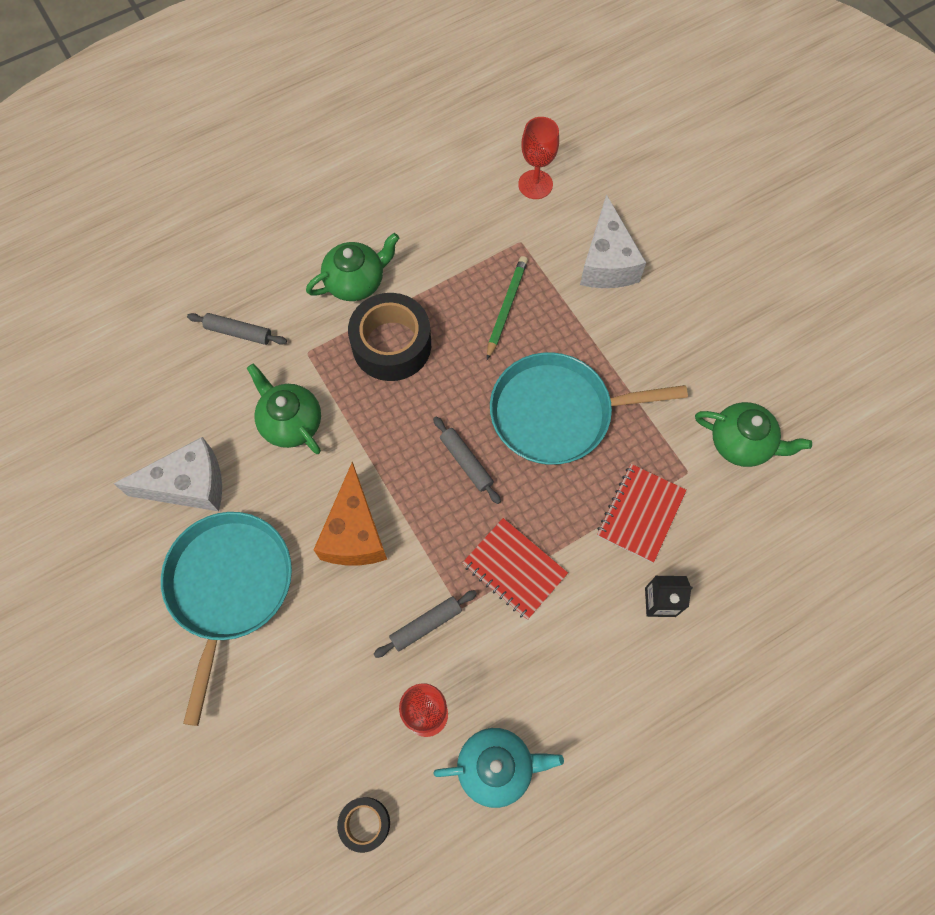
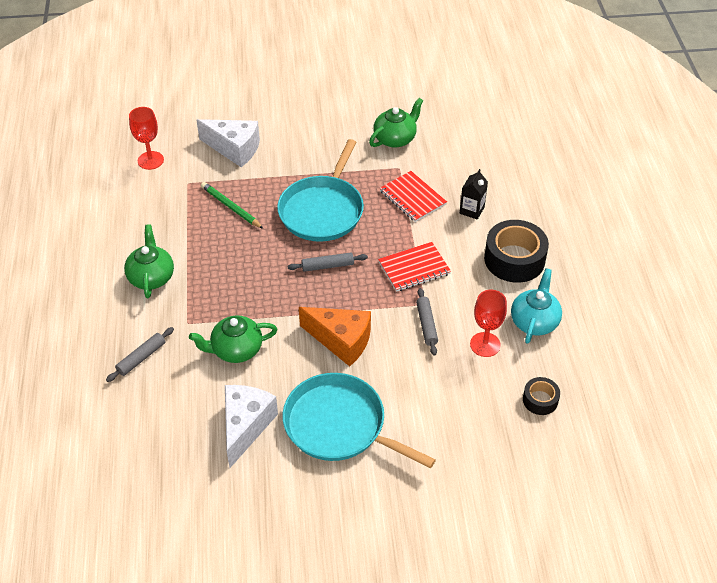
camera: 65 degrees left, 20 degrees down
(391, 345) = (215, 274): black tape -> black tape (514, 259)

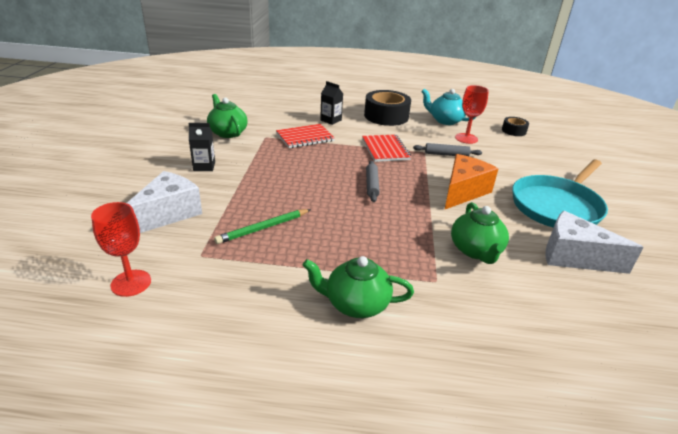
camera: 80 degrees left, 15 degrees down
(141, 358) = (492, 326): grey rolling pin -> none
(317, 144) = (204, 166): none -> black carton
(323, 210) = (298, 177): turquoise pan -> none

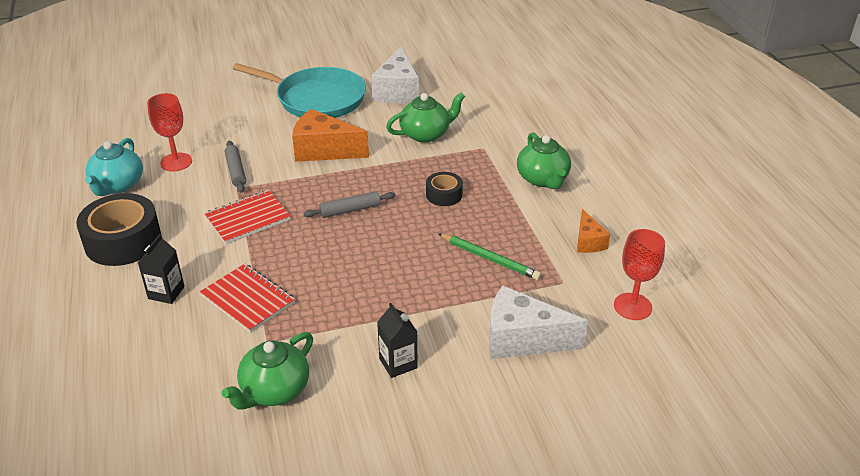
camera: 110 degrees left, 5 degrees up
(234, 293) = (588, 242): none -> orange cheese
(513, 131) = (131, 130): black tape -> black tape (444, 195)

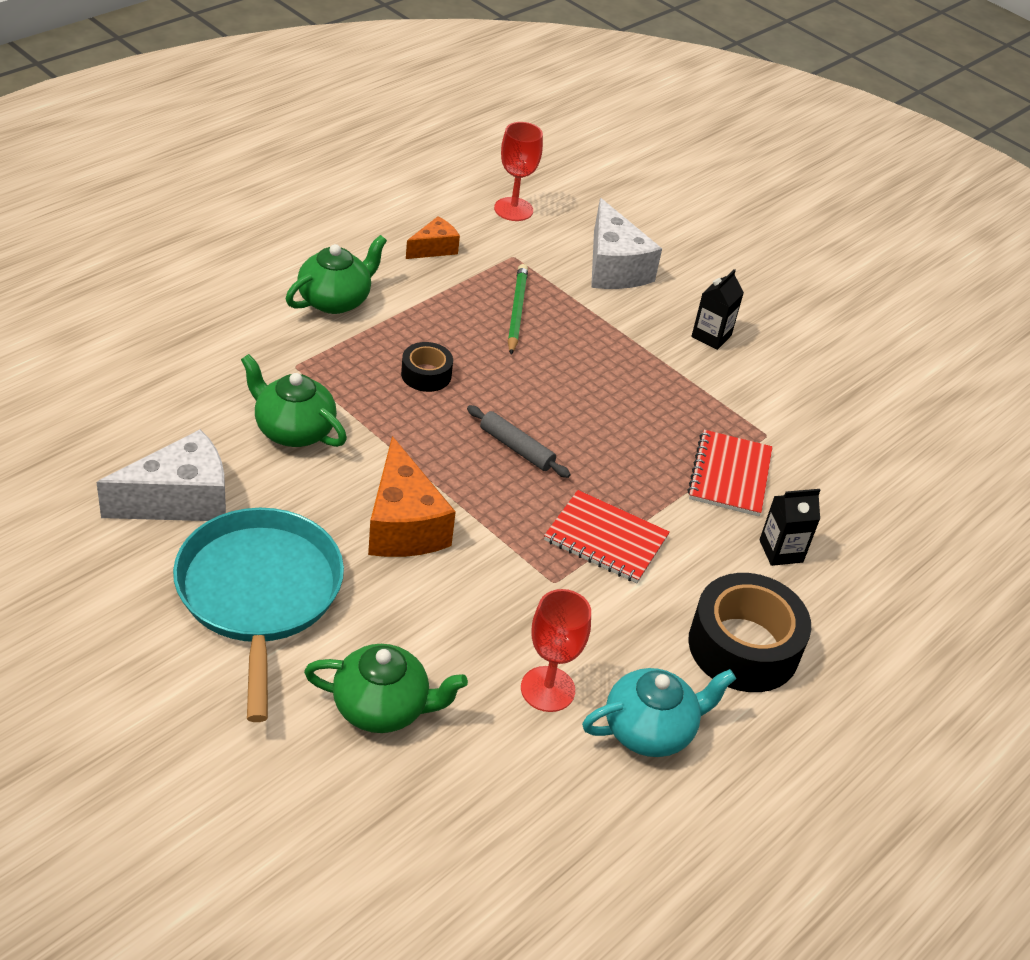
camera: 125 degrees left, 5 degrees up
(236, 171) = (518, 602): grey rolling pin -> none
(274, 390) = (814, 405): green teapot -> green teapot (382, 707)

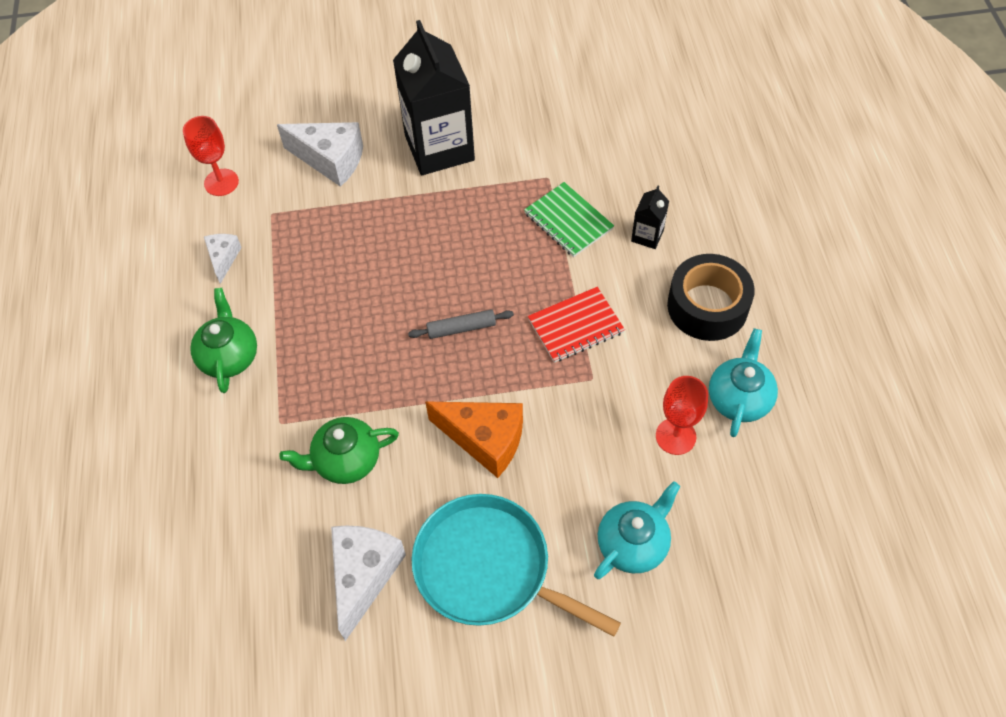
camera: 45 degrees left, 15 degrees up
(382, 707) = (633, 543): green teapot -> turquoise teapot
(426, 374) = (351, 342): black tape -> none
(434, 248) = (223, 258): orange cheese -> white cheese
(516, 311) = (329, 247): green pencil -> none
(711, 336) = (439, 148): black carton -> black carton, size x2.33
(729, 475) = (568, 221): red notebook -> green notebook

